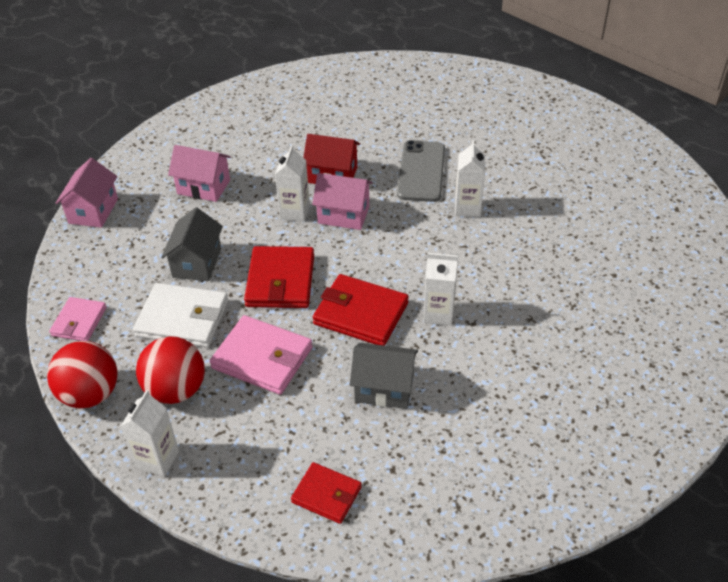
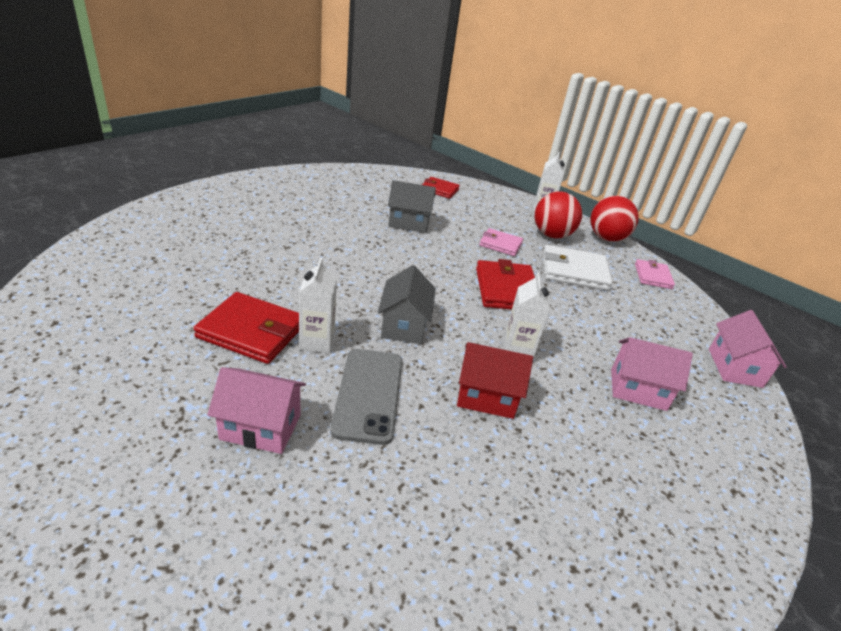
camera: 170 degrees right, 10 degrees down
(197, 263) = (590, 309): grey house -> grey house (404, 325)
(262, 358) = (500, 244): pink wallet -> pink wallet, size x0.62
(343, 215) = (462, 344): pink house -> pink house (260, 427)
(361, 313) = (431, 262): red wallet -> red wallet (251, 331)
(438, 314) = (365, 256): white carton -> none

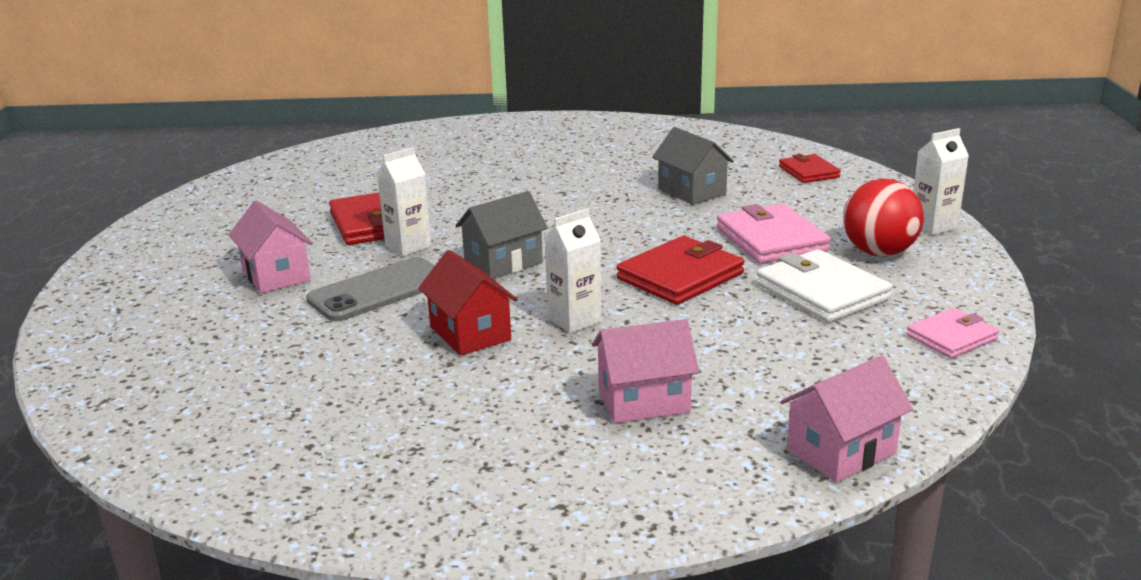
camera: 55 degrees right, 10 degrees down
(500, 244) = (771, 240): pink wallet -> pink wallet, size x1.62
(606, 238) = (974, 281): red ball -> none
(638, 389) = (643, 401): pink house -> pink house turned 75 degrees counterclockwise

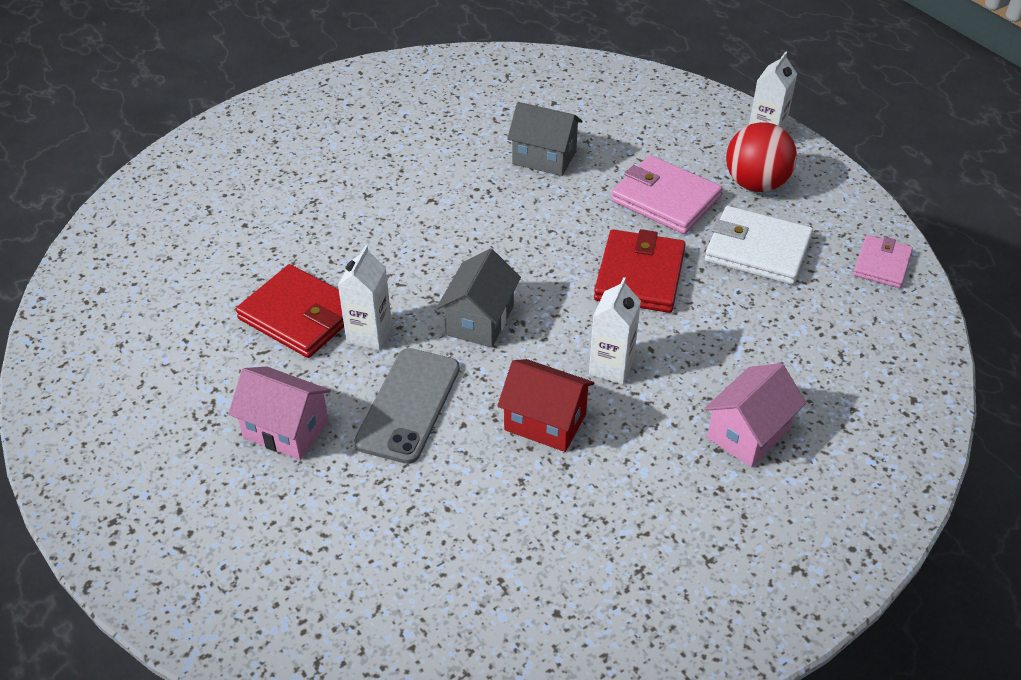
camera: 35 degrees left, 20 degrees up
(808, 172) = (614, 94): red wallet -> none
(841, 451) = (914, 418): pink house -> none

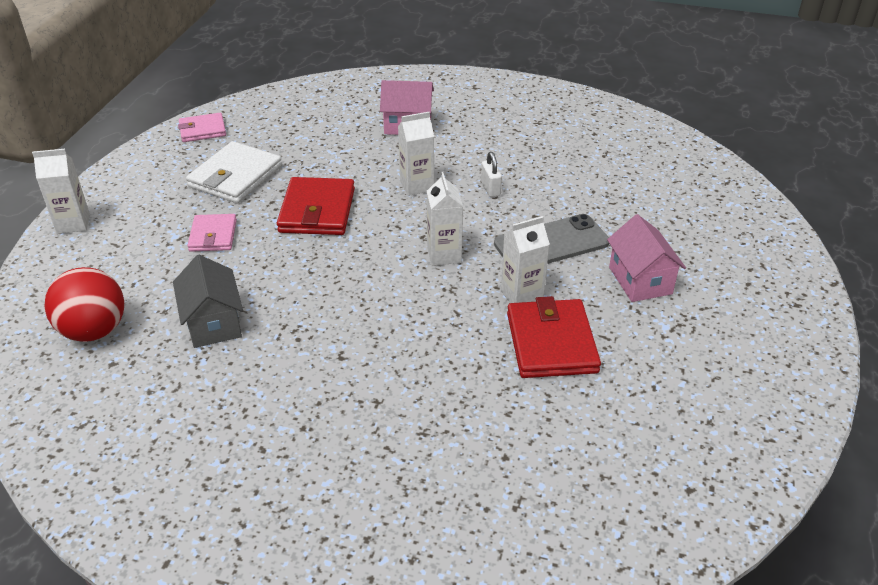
camera: 130 degrees left, 5 degrees down
(480, 320) = (444, 255): grey house -> white carton
(545, 422) = (490, 188): red house -> white padlock
(639, 275) = (317, 210): red wallet -> red wallet turned 60 degrees counterclockwise
(665, 199) = (213, 235): pink wallet -> pink wallet, size x0.62
(756, 184) = (152, 204): red ball -> red ball (94, 331)
(757, 250) = (235, 176): white wallet -> white wallet turned 45 degrees clockwise

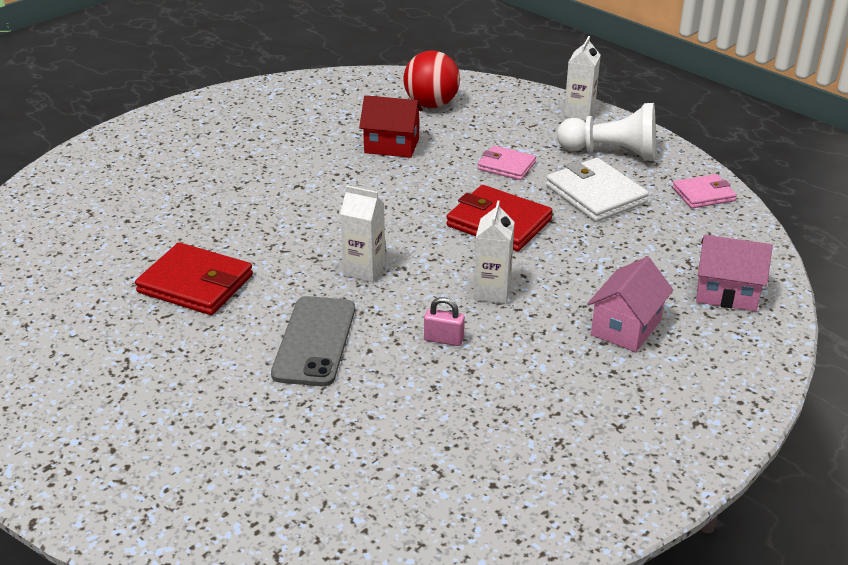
camera: 120 degrees right, 5 degrees down
(153, 186) = (611, 153): none -> white pawn
(202, 130) = (703, 194): pink wallet -> pink wallet turned 60 degrees clockwise
(213, 323) = (391, 146): grey house -> red house
(490, 188) = (443, 339): white padlock -> pink padlock
(521, 296) = (265, 291): white carton -> none
(640, 280) = (203, 373): pink house -> pink house (726, 293)

